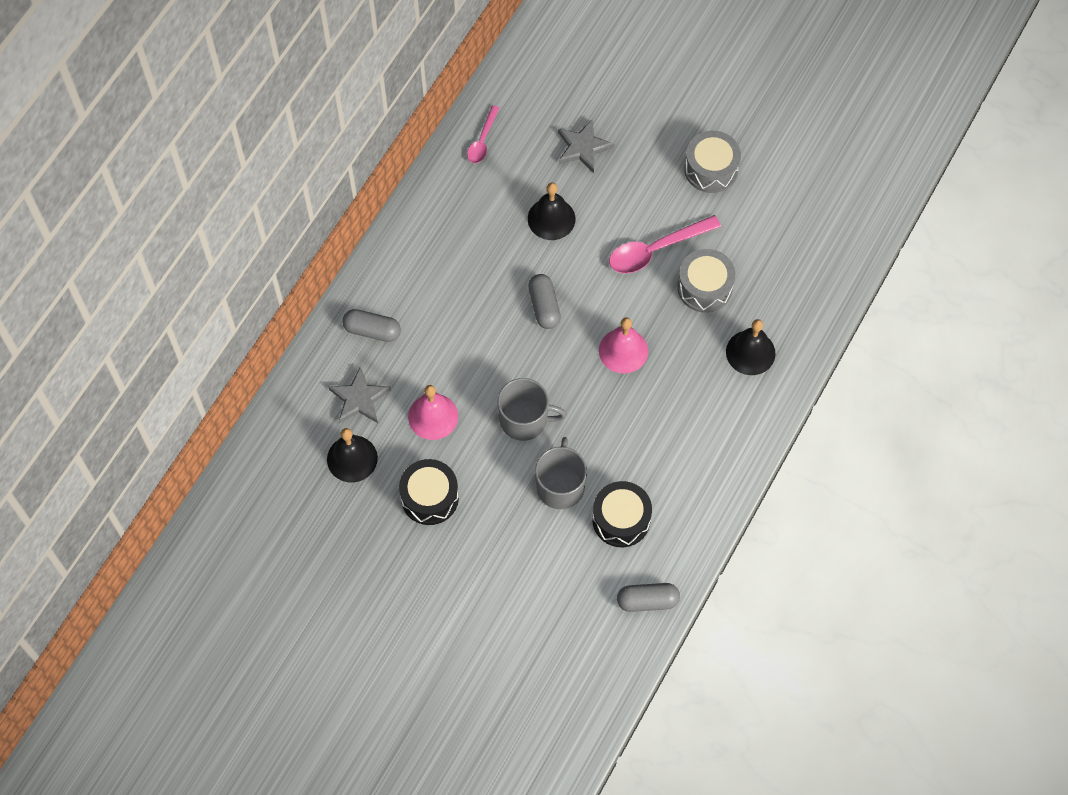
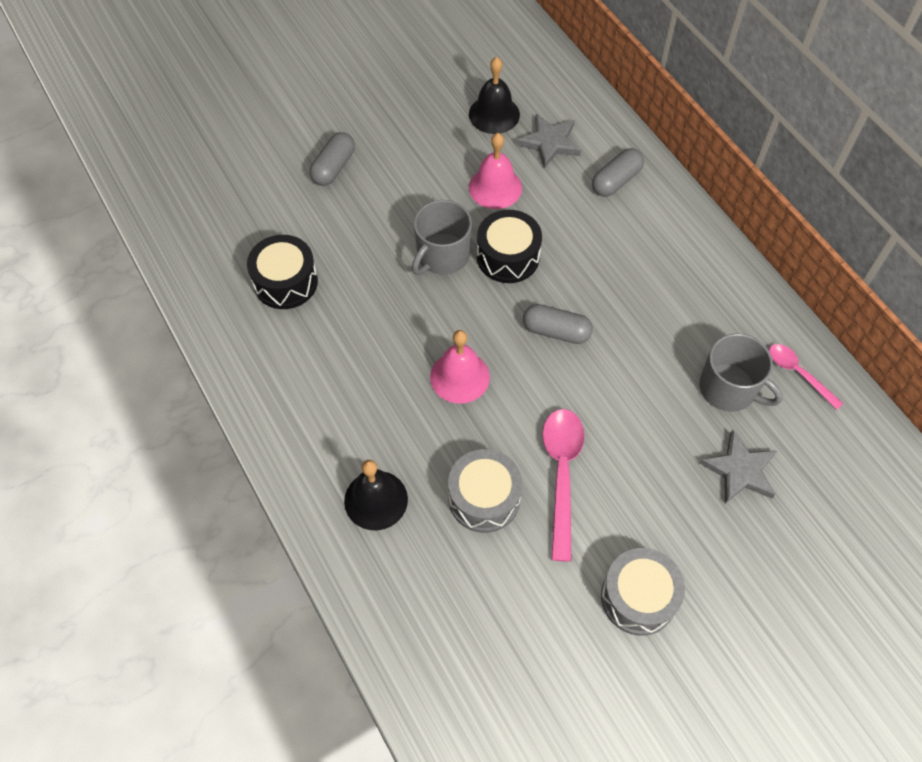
camera: 120 degrees right, 5 degrees down
(429, 497) = (417, 151): black drum -> black drum (508, 257)
(551, 218) = (660, 390): black bell -> none
(560, 485) = (355, 251): grey mug -> grey mug (729, 388)
(647, 601) = (194, 263): grey capsule -> grey capsule (334, 167)

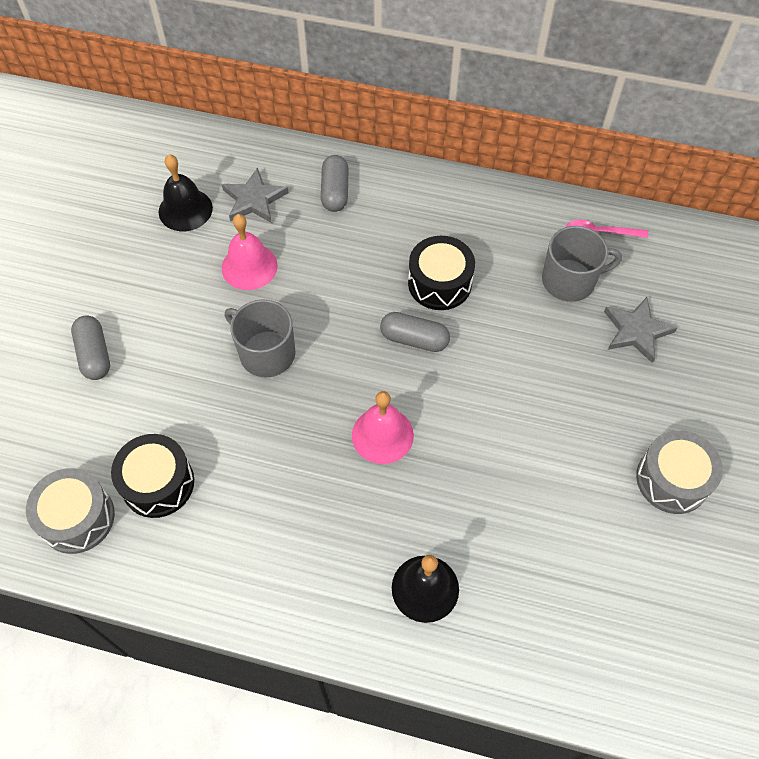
camera: 45 degrees left, 0 degrees up
(442, 255) = (266, 353): grey mug -> grey mug turned 135 degrees clockwise
(484, 498) = (500, 510): grey drum -> grey drum (77, 518)
(508, 257) = (318, 312): black drum -> black drum (439, 283)
(556, 331) = (414, 339): grey capsule -> grey capsule turned 45 degrees clockwise
(562, 474) = (532, 440): pink spoon -> none

